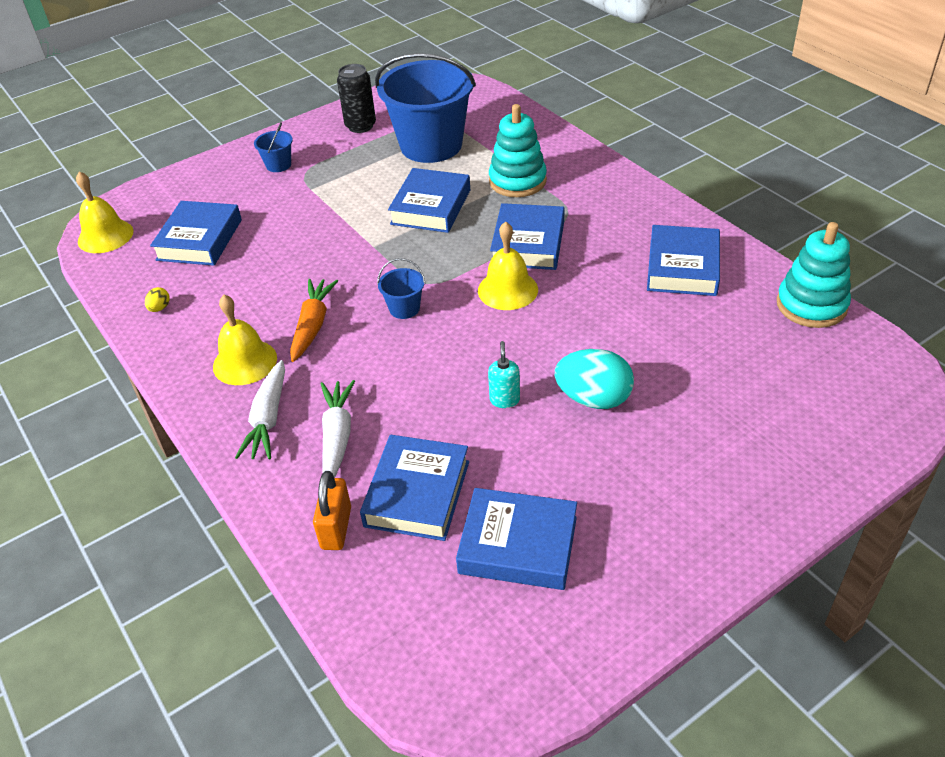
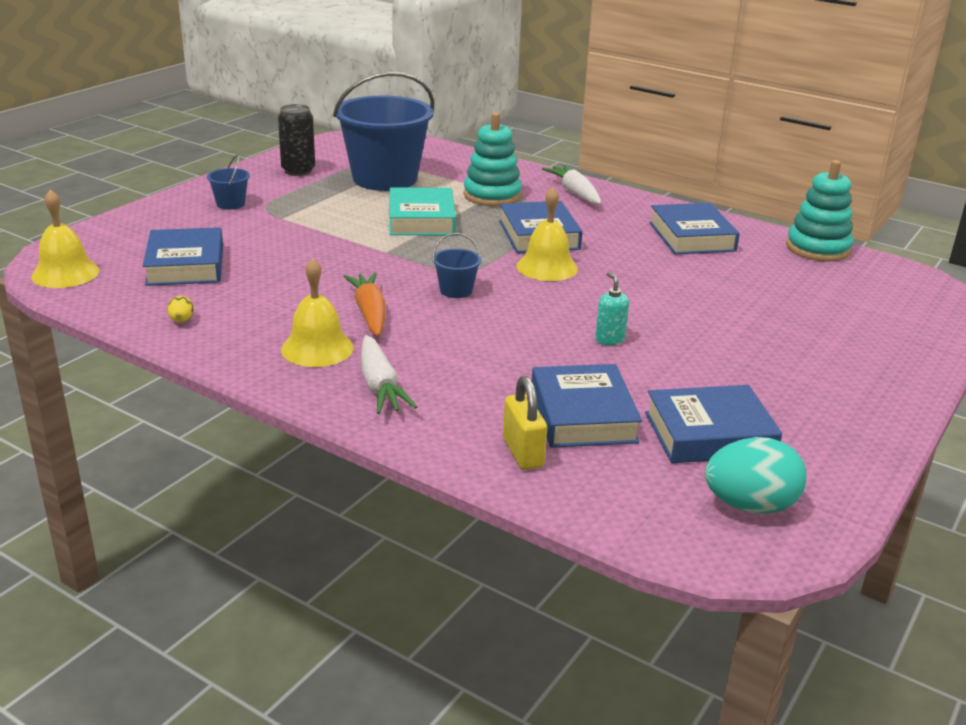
camera: 25 degrees left, 15 degrees down
(336, 528) = (522, 453): orange padlock -> yellow padlock
(337, 436) = (466, 388): white carrot -> white carrot (575, 193)
(431, 207) = (421, 220): blue book -> turquoise book
(593, 398) = (690, 328): turquoise egg -> turquoise egg (750, 506)

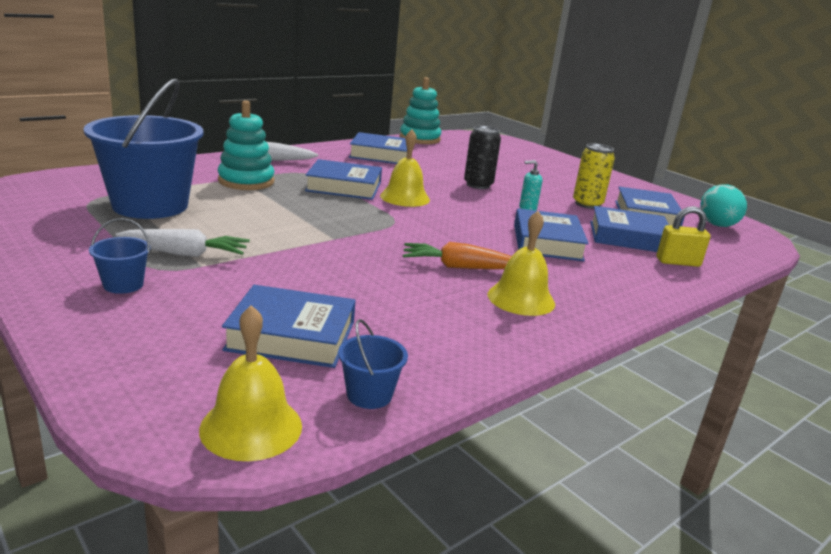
camera: 75 degrees left, 5 degrees down
(181, 320) = (441, 356): yellow egg -> none
(298, 171) = (64, 235): black can -> black can (478, 185)
(380, 386) = (589, 287): white carrot -> white carrot (185, 254)
(421, 220) = (273, 213): turquoise book -> none
(456, 290) = (430, 231): blue bucket -> blue bucket (369, 395)
(495, 357) = (547, 242): none -> blue book
(693, 383) = (587, 204): none -> yellow can

